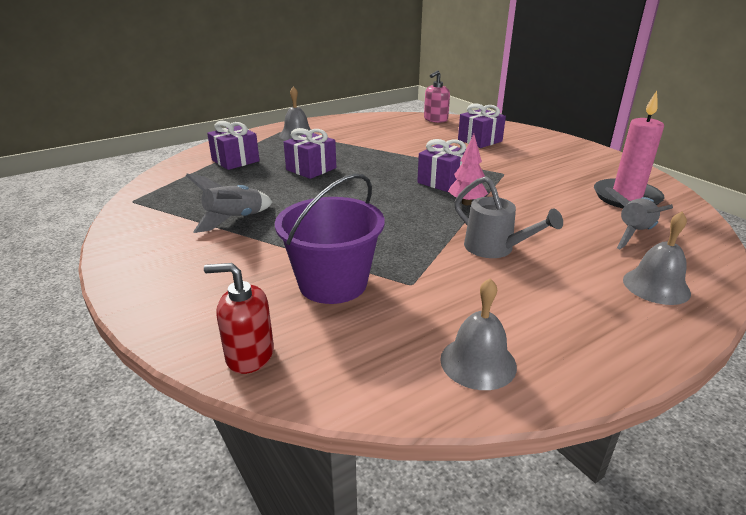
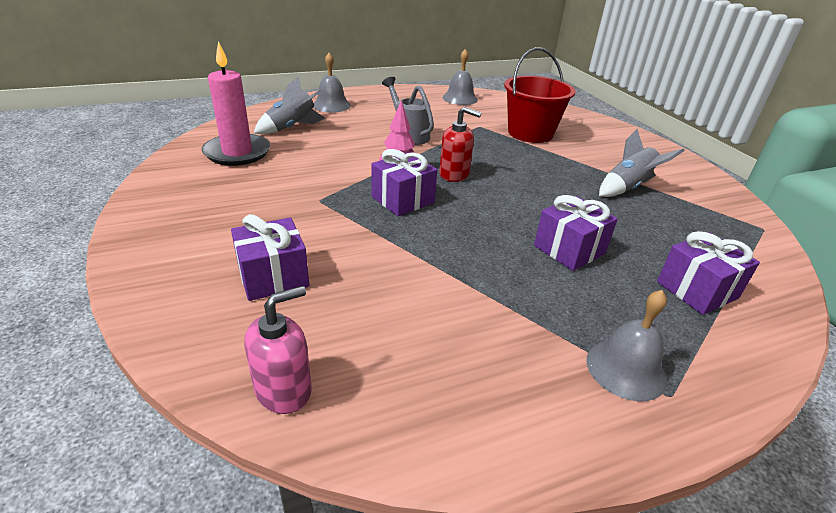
camera: 170 degrees left, 5 degrees up
(249, 355) = (570, 114): red soap dispenser -> red soap dispenser (454, 174)
(333, 283) = (530, 133): purple bucket -> red bucket

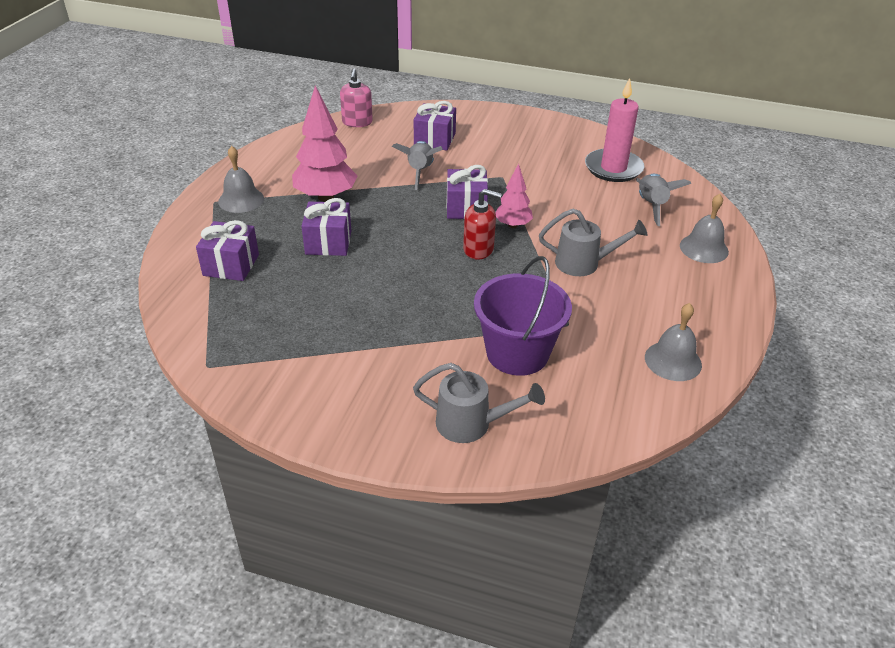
camera: 130 degrees right, 5 degrees up
(454, 174) = (478, 249): red soap dispenser -> red soap dispenser turned 135 degrees counterclockwise
(511, 296) = (325, 197): none -> pink tree
(530, 133) = (517, 353): red bucket -> purple bucket
(599, 131) = (472, 424): none -> grey watering can
(627, 187) = (349, 336): grey rocket -> grey rocket (420, 172)

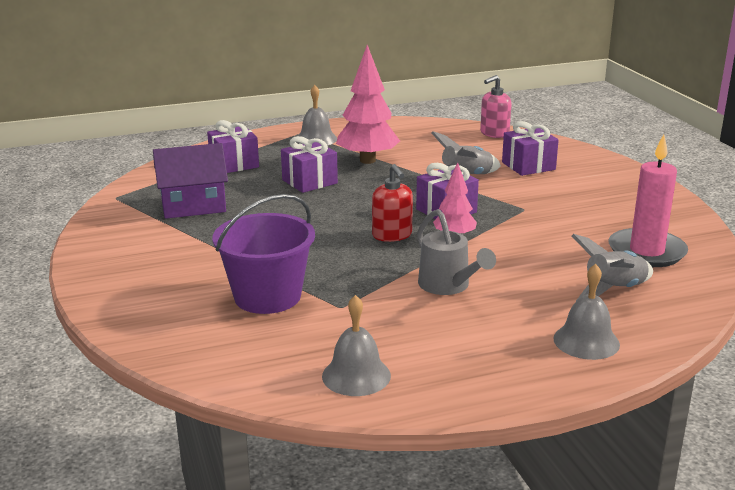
camera: 55 degrees right, 15 degrees down
(295, 325) = (193, 206): none -> purple house
(472, 424) = (153, 306): grey watering can -> none

